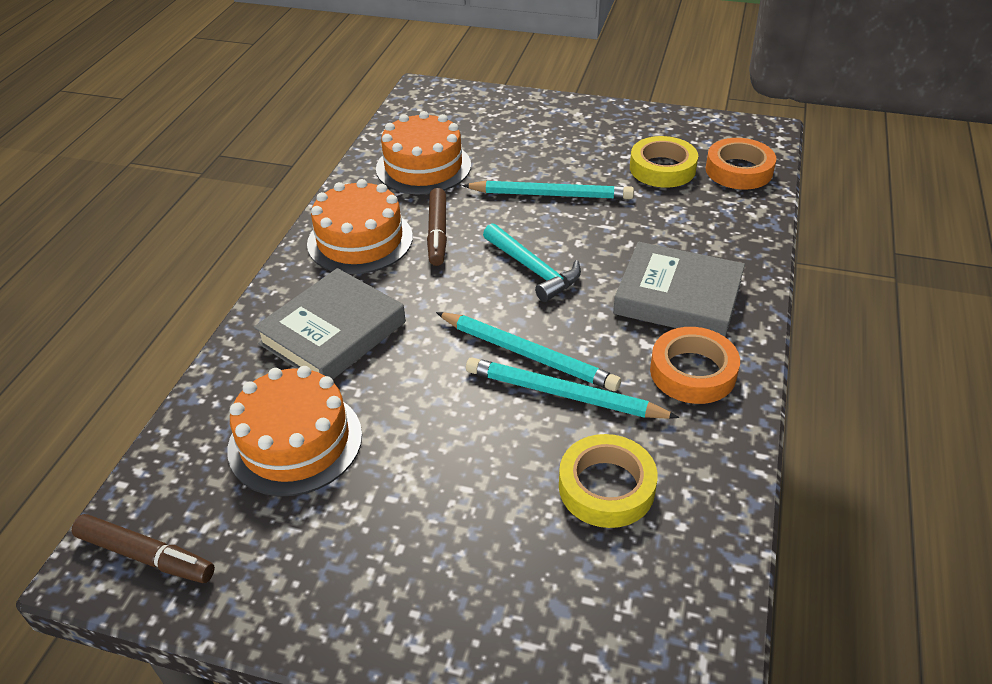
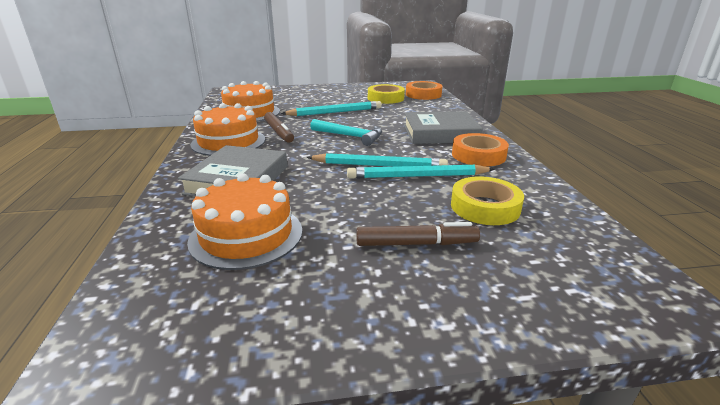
camera: 25 degrees left, 15 degrees down
(146, 556) = (142, 341): brown marker -> brown marker (416, 244)

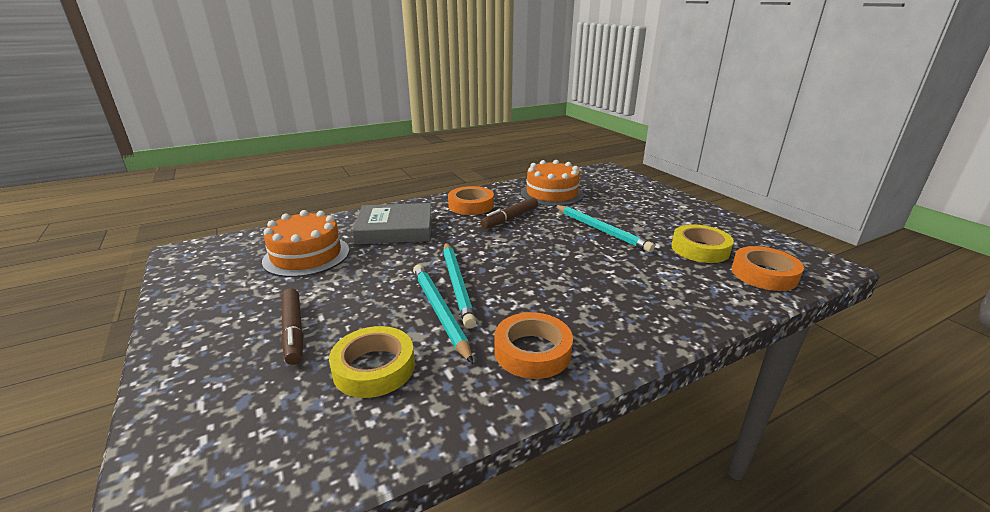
camera: 70 degrees right, 0 degrees up
(228, 142) = (471, 205): orange cake -> orange tape
(350, 136) = (530, 253): turquoise hammer -> none
(440, 133) = (594, 310): grey book -> none

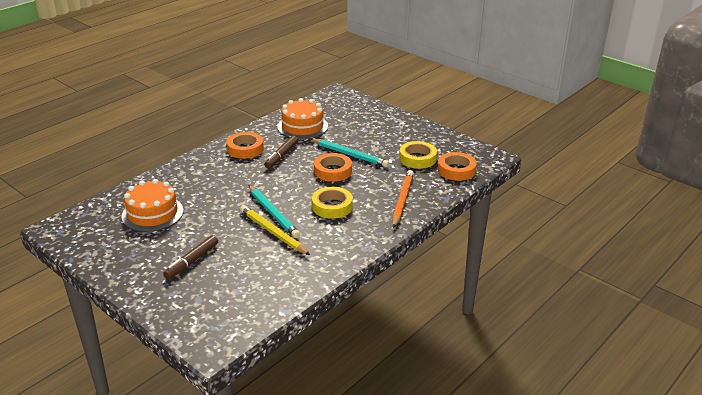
camera: 20 degrees left, 5 degrees up
(293, 331) = (192, 261): brown marker -> brown marker turned 75 degrees clockwise
(374, 368) = (256, 269): yellow tape -> yellow tape (332, 206)
(395, 229) = (201, 180): grey book -> none
(439, 312) = (273, 232): turquoise pencil -> yellow pencil
(532, 351) = (337, 243): orange tape -> orange tape (333, 171)
(665, 302) = (402, 200): none -> orange pencil

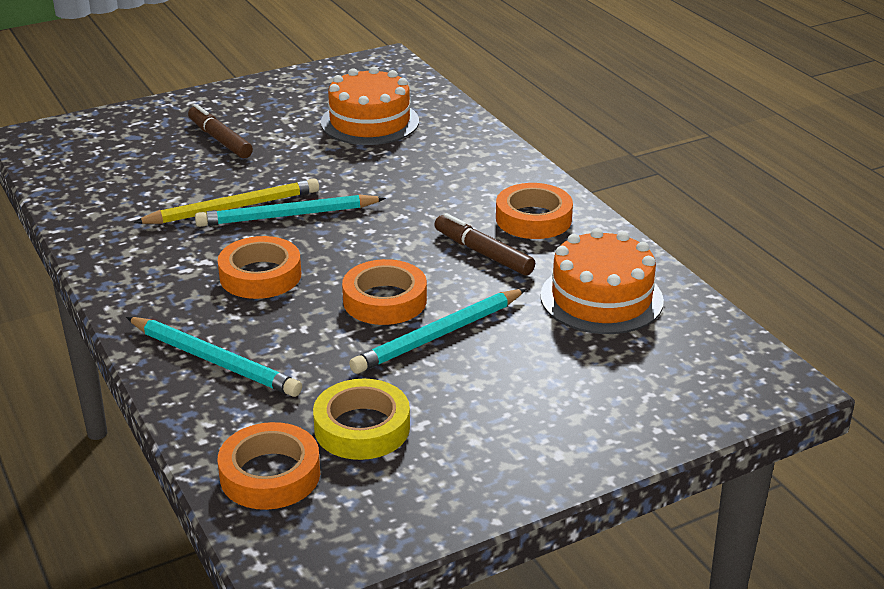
camera: 110 degrees right, 0 degrees up
(332, 206) = (260, 275): yellow tape -> orange tape
(402, 200) = (214, 360): orange pencil -> turquoise pencil

